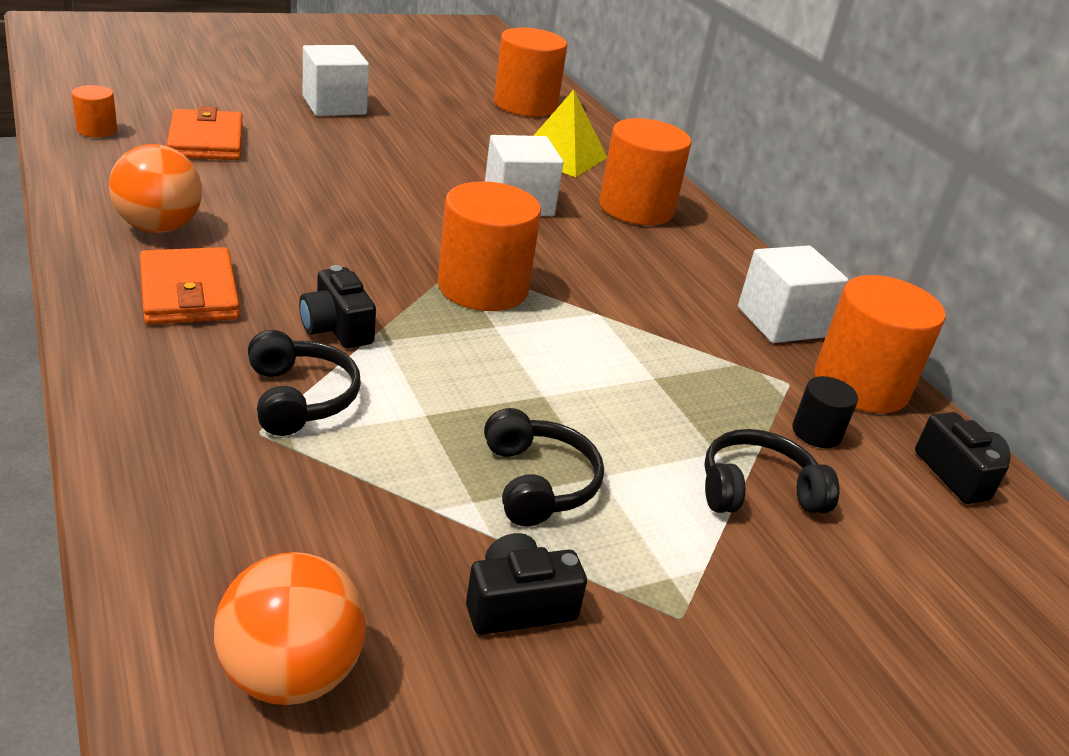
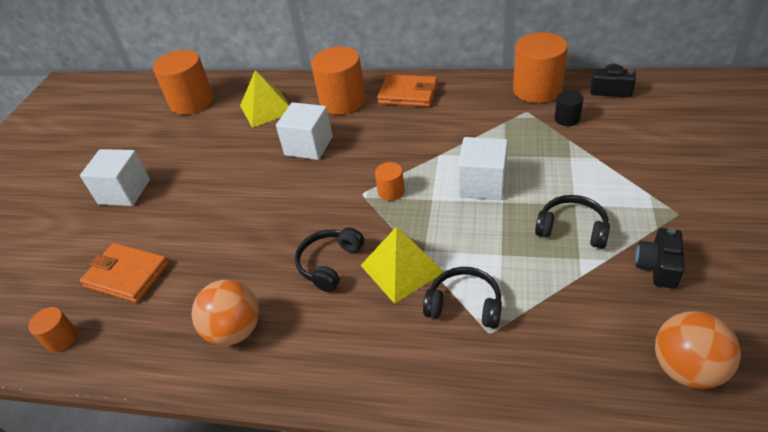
camera: 45 degrees left, 10 degrees up
(189, 292) = (327, 332): orange wallet -> orange wallet (408, 94)
(337, 328) = (402, 268): black camera -> yellow pyramid
(483, 287) = (391, 192): orange cylinder -> orange cylinder, size x0.48
(757, 490) = (601, 155): black headphones -> black headphones (329, 264)
(781, 322) = (476, 93): white cube -> white cube (482, 184)

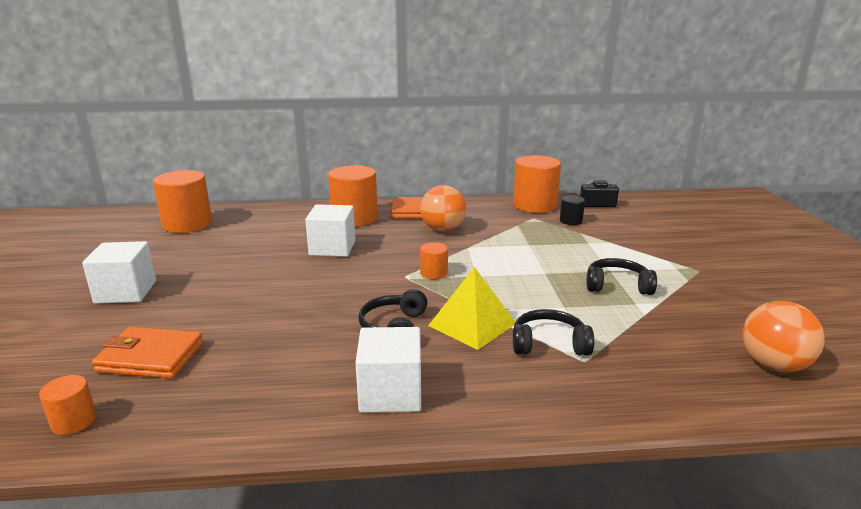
camera: 20 degrees left, 20 degrees down
(235, 330) = (307, 388): orange ball -> orange ball (442, 229)
(267, 109) = (275, 225): yellow pyramid -> none
(482, 184) = (519, 263): white cube -> white cube (390, 393)
(658, 267) = (705, 303): black camera -> none

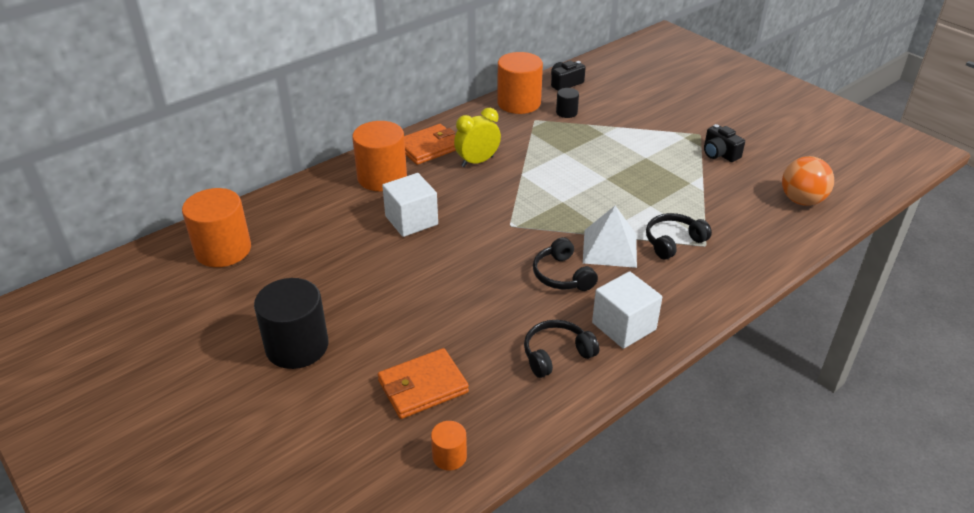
camera: 35 degrees left, 15 degrees up
(126, 292) = (297, 346): white cube -> black cylinder
(433, 273) = (528, 213): orange cylinder -> none
(442, 229) = (477, 161): orange ball -> yellow clock
(472, 324) = (610, 248): yellow pyramid -> white pyramid
(617, 286) = (664, 171): black headphones -> black headphones (556, 354)
(704, 292) = (719, 154): none -> black camera

